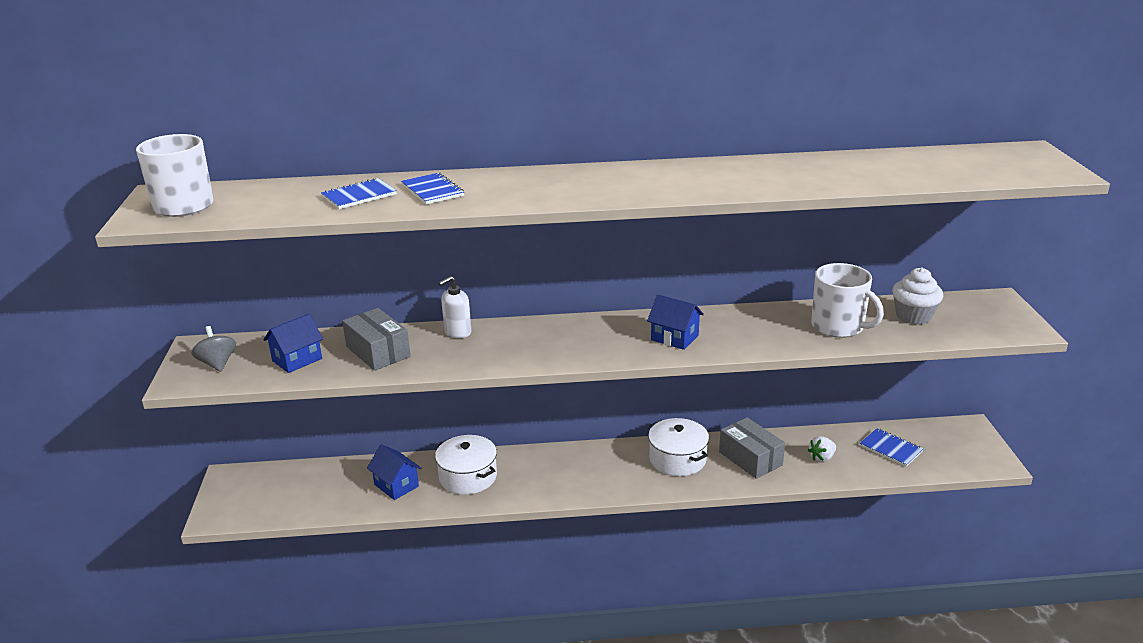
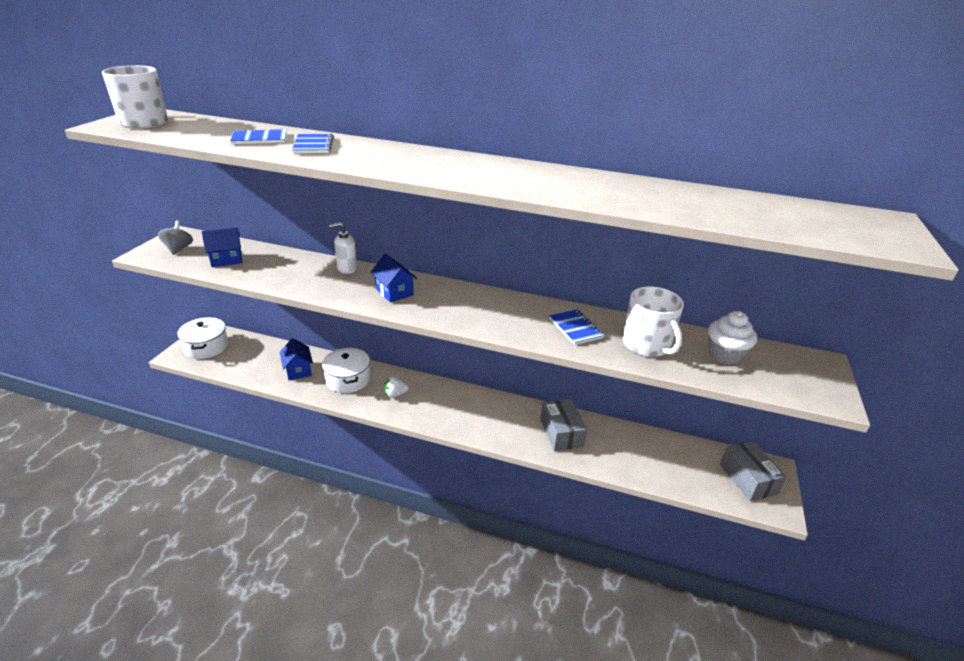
camera: 20 degrees right, 5 degrees up
(378, 352) = (281, 268): grey box -> grey box (748, 479)
(674, 338) = (499, 316): blue house -> blue house (394, 292)
(677, 459) = (504, 414): white pot -> white pot (206, 347)
(822, 458) = (620, 452): white strawberry -> white strawberry (395, 394)
(890, 449) = (686, 463): blue notebook -> blue notebook (575, 328)

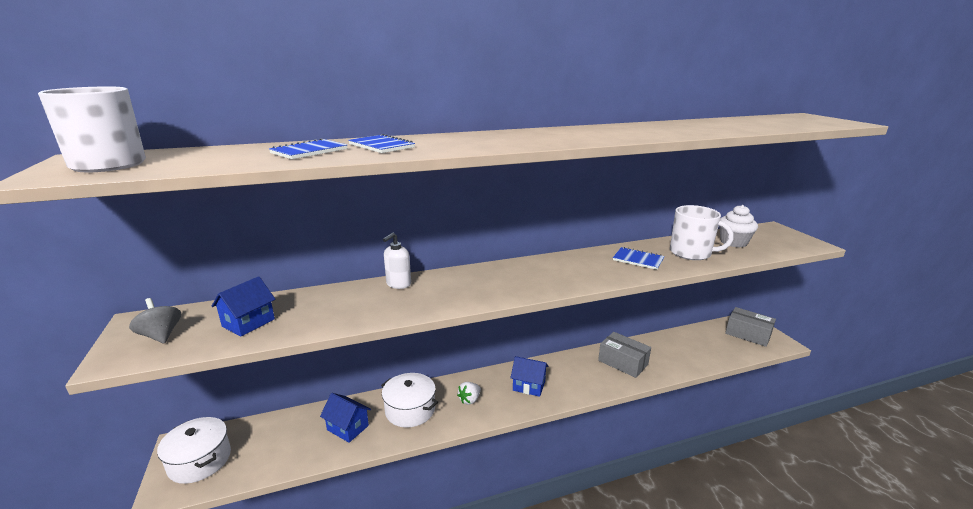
camera: 35 degrees left, 10 degrees down
(394, 292) = (473, 286): blue house -> blue house (529, 386)

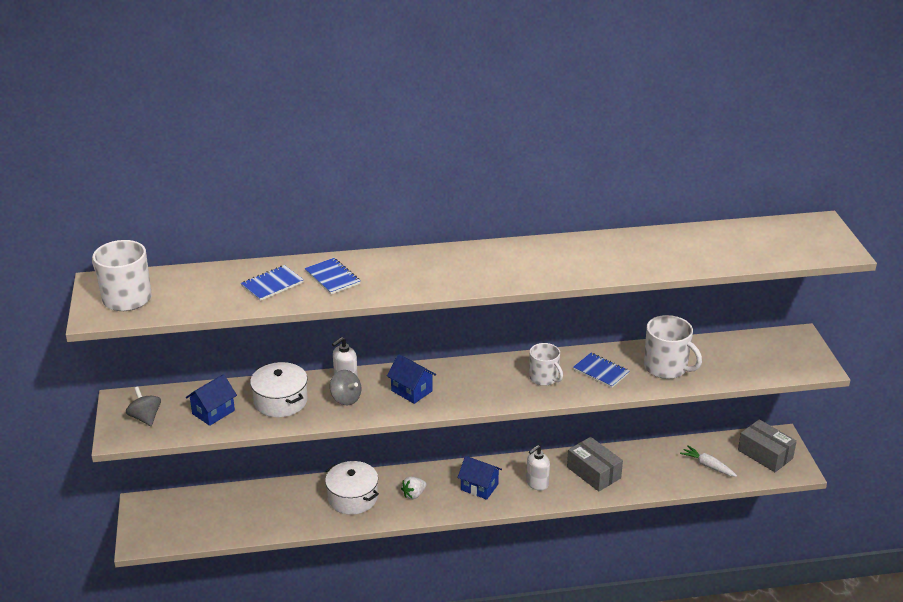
camera: 10 degrees right, 10 degrees up
(199, 460) = (161, 521): white pot -> white pot (280, 401)
(348, 428) = (291, 508): blue house -> blue house (411, 391)
(401, 298) = (346, 398): none -> grey spinning top
(579, 377) = (537, 483): none -> white soap dispenser
(591, 267) = (544, 378): none -> white mug
(711, 347) = (708, 466): none -> white carrot
(733, 242) = (728, 355): white cupcake -> none

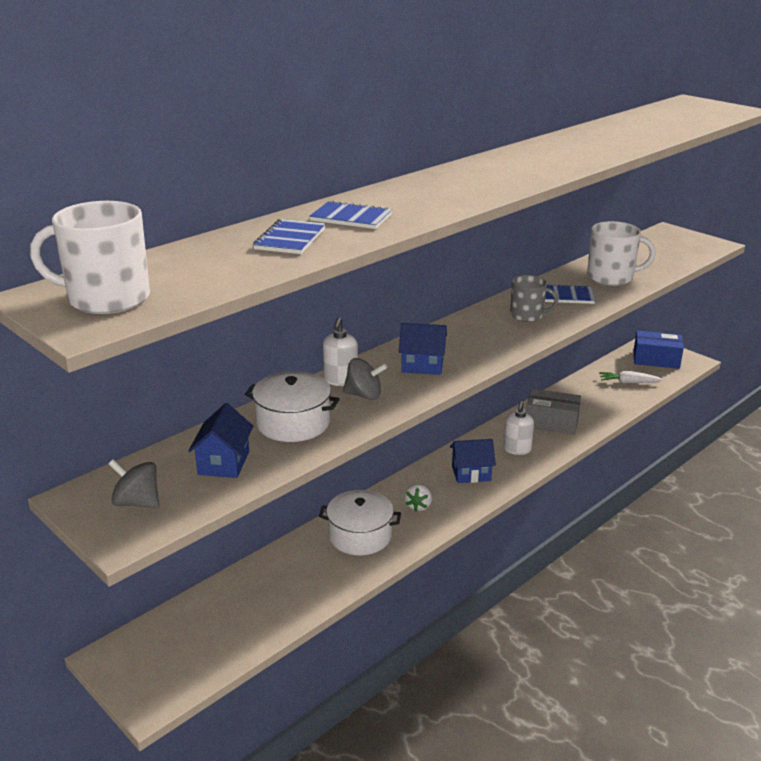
camera: 35 degrees left, 5 degrees down
(544, 378) = (527, 315): white mug -> grey mug
(765, 454) = (656, 359): grey box -> blue box

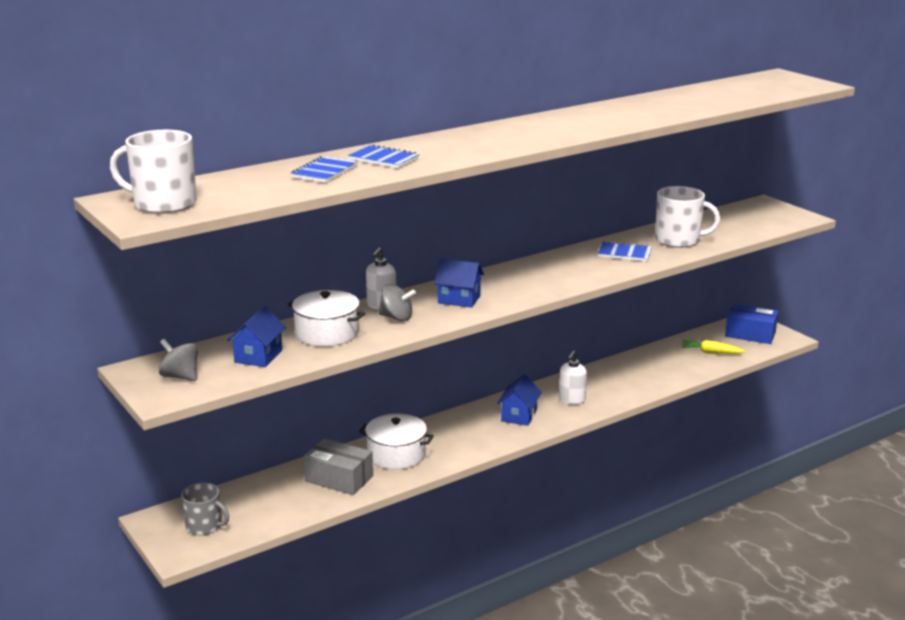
camera: 10 degrees right, 5 degrees down
(418, 506) = (458, 437): white strawberry -> none
(471, 473) = (519, 416): blue house -> blue house turned 75 degrees counterclockwise
(527, 315) = (577, 267): grey mug -> grey mug (204, 526)
(551, 422) = (616, 380): grey box -> grey box (339, 479)
(628, 382) = (711, 352): white carrot -> yellow carrot

